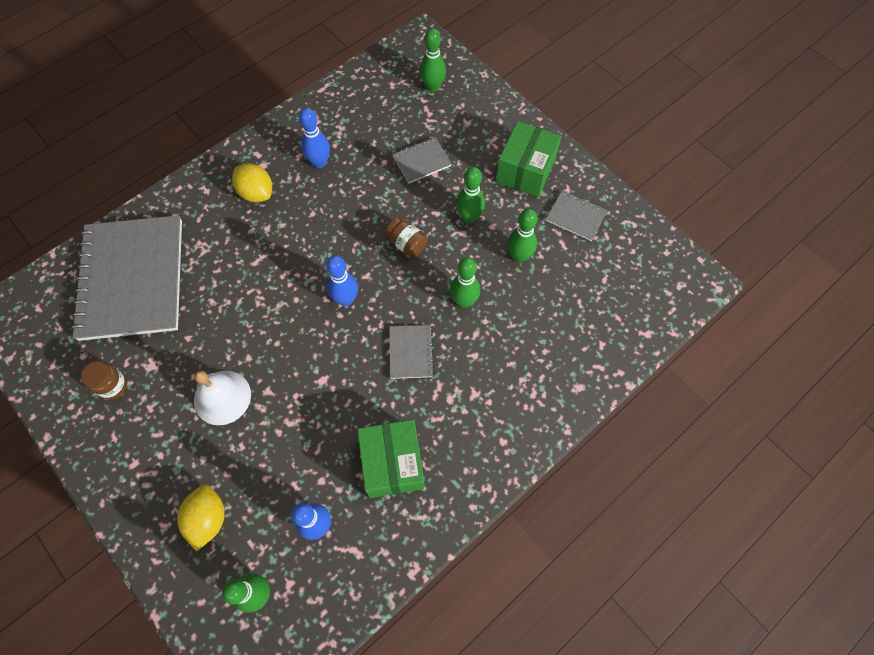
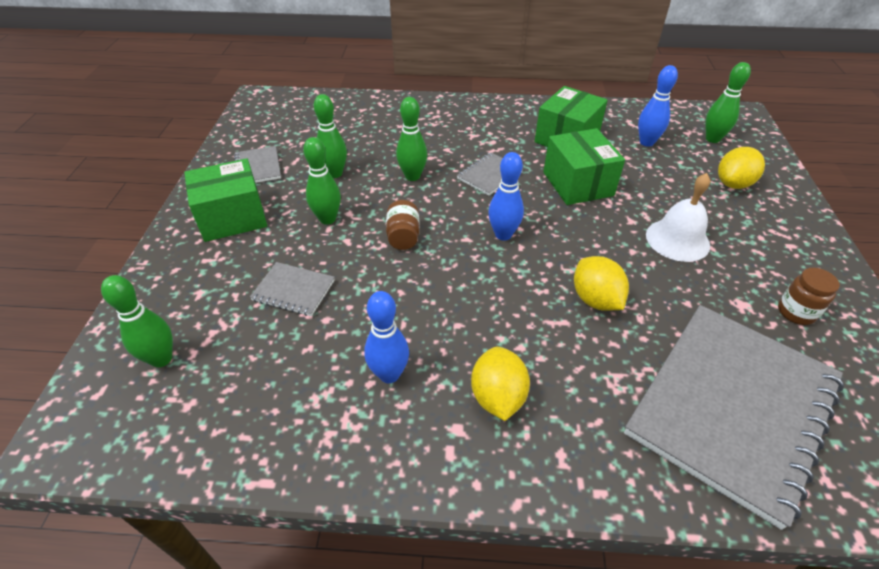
camera: 135 degrees left, 20 degrees down
(247, 293) = (595, 299): none -> yellow lemon
(336, 402) = (578, 184): none -> green box

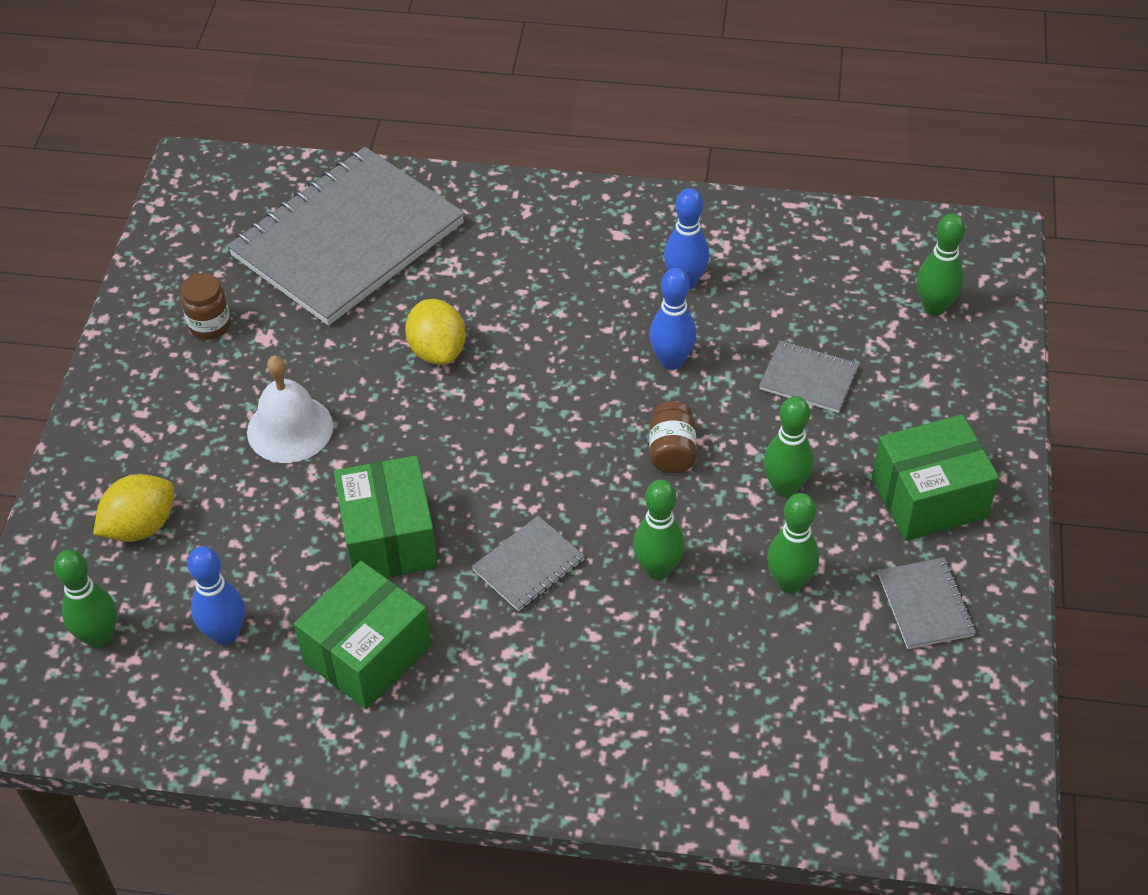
camera: 175 degrees left, 5 degrees up
(497, 397) = (575, 258): yellow lemon -> none
(503, 235) = (530, 448): blue bowling pin -> blue bowling pin (671, 361)

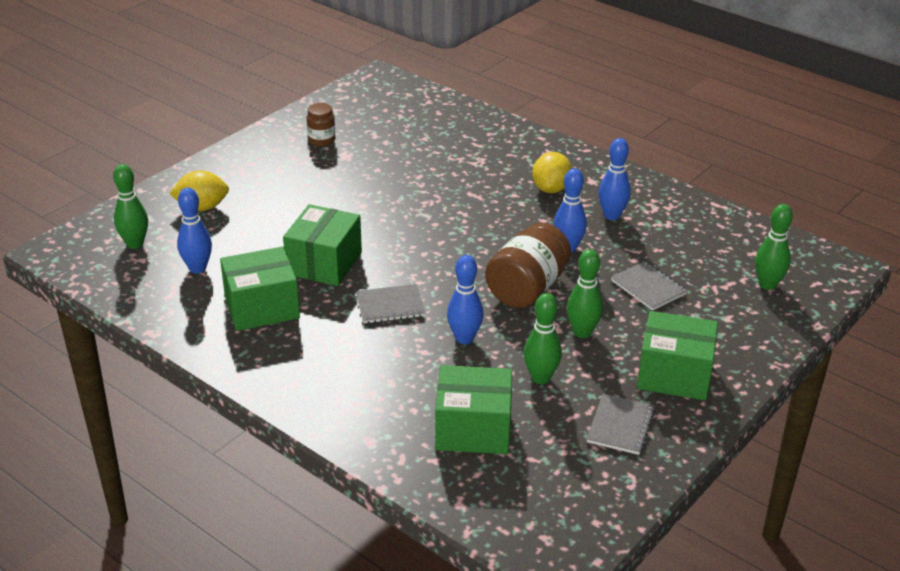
camera: 30 degrees right, 15 degrees down
(290, 428) = (319, 197): white bell -> none
(348, 240) = (431, 131): grey notebook -> none
(437, 351) = (433, 194): yellow lemon -> yellow lemon (551, 189)
(657, 569) = (464, 338): green bowling pin -> blue bowling pin
(672, 451) = (527, 288): brown jar -> brown jar, size x1.85
(771, 701) = (473, 429): none -> green box

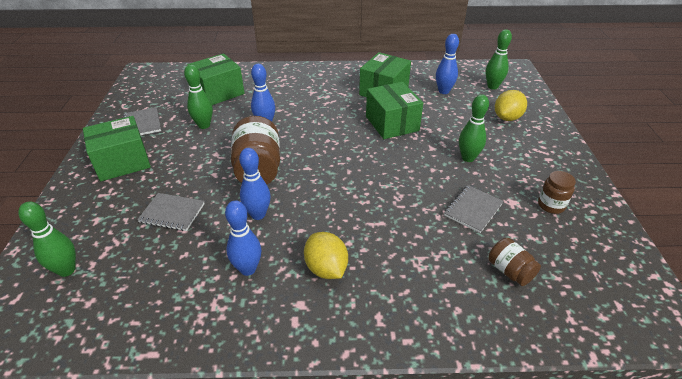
camera: 140 degrees right, 5 degrees up
(390, 306) = (325, 121): grey notebook -> grey notebook (473, 209)
(424, 130) = (509, 271): none -> brown jar
(582, 332) = (198, 159): green bowling pin -> green bowling pin (468, 158)

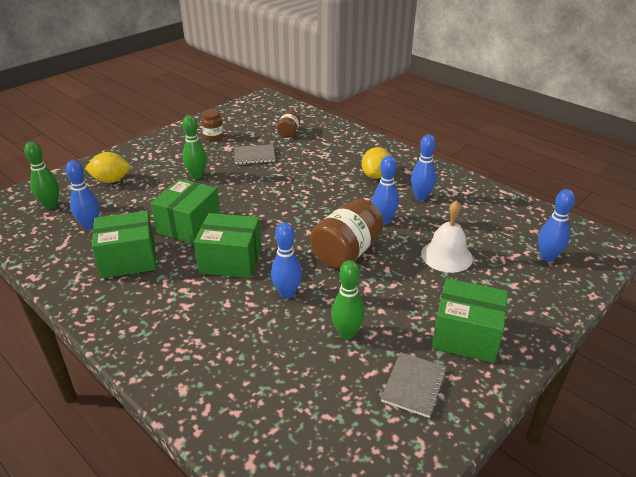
camera: 135 degrees left, 5 degrees down
(66, 270) = (547, 257): green bowling pin -> blue bowling pin
(172, 213) = (446, 256): grey notebook -> white bell
(218, 92) = (278, 381): green box -> green box (231, 260)

